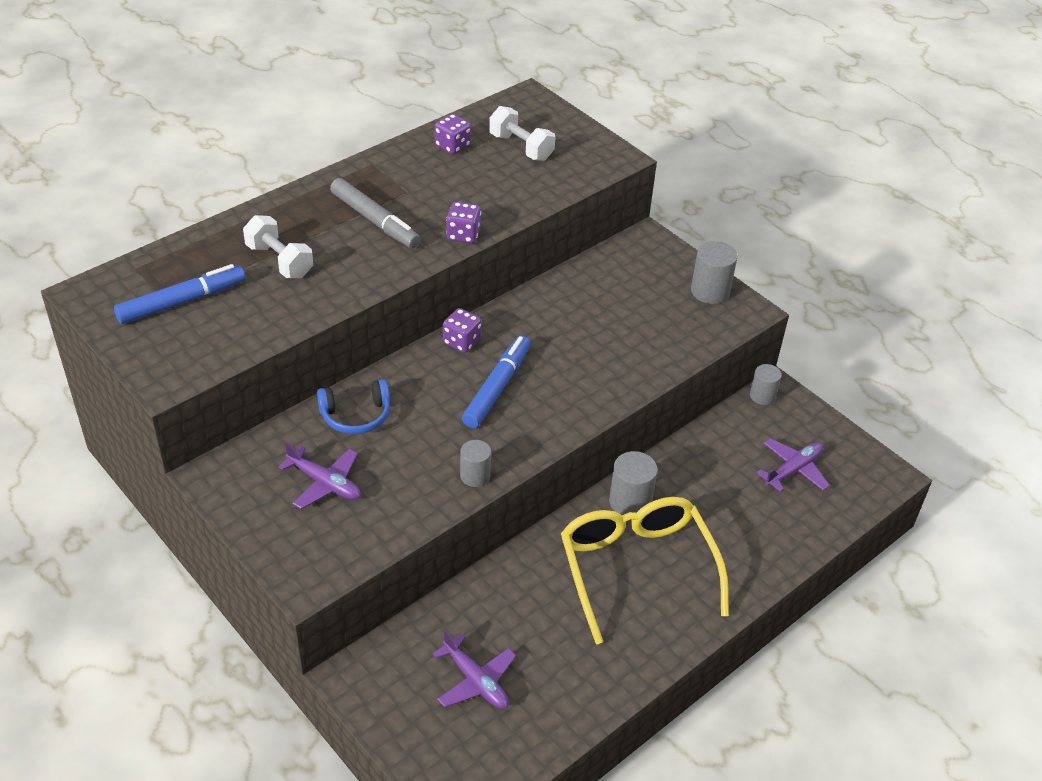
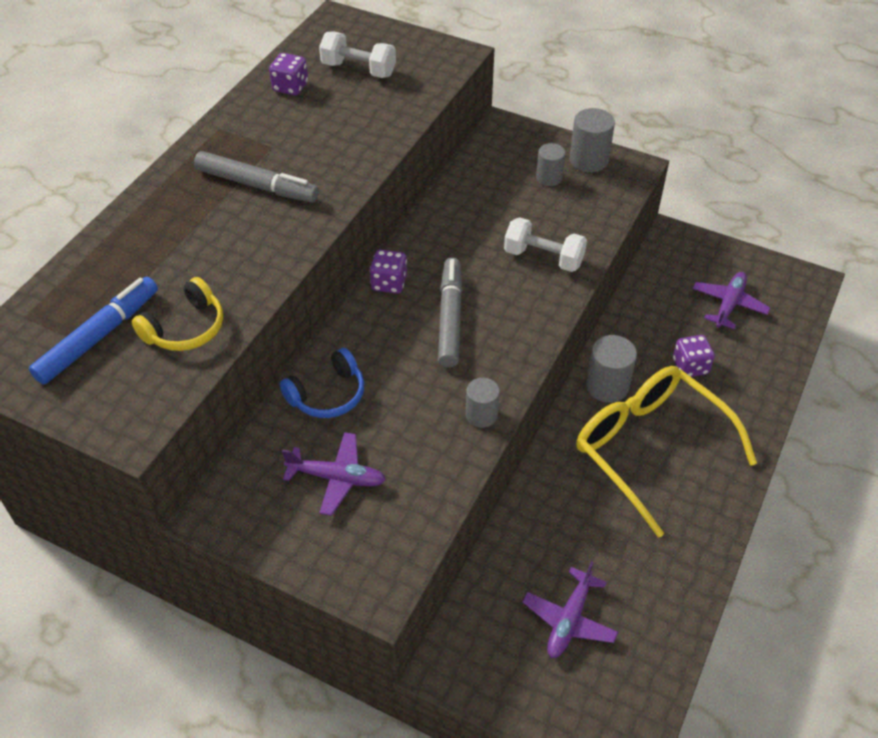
camera: 20 degrees left, 5 degrees up
(251, 317) = (186, 328): none -> yellow headphones
(279, 261) = (181, 258): white dumbbell -> white dumbbell (543, 258)
(463, 235) = (355, 173): purple dice -> purple dice (690, 366)
(476, 681) = (569, 620): purple plane -> purple plane turned 90 degrees clockwise
(497, 387) = (450, 318): blue marker -> grey marker
(762, 396) = (663, 245): grey cylinder -> grey cylinder (549, 177)

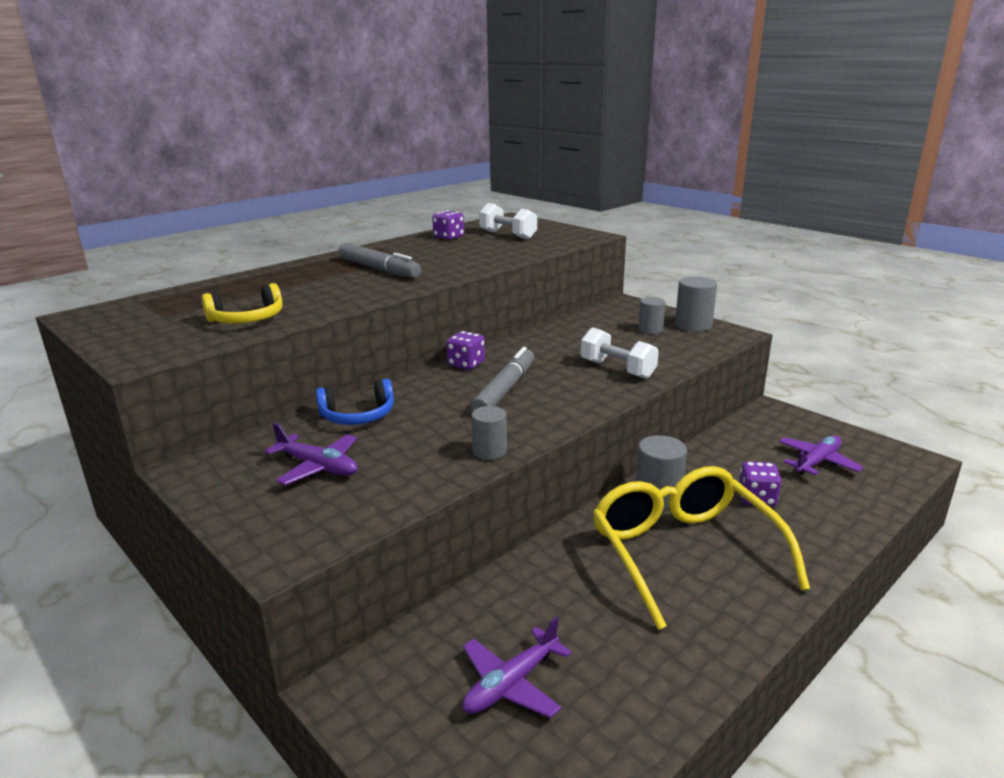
camera: 20 degrees right, 25 degrees down
(99, 336) = (178, 315): blue marker -> none

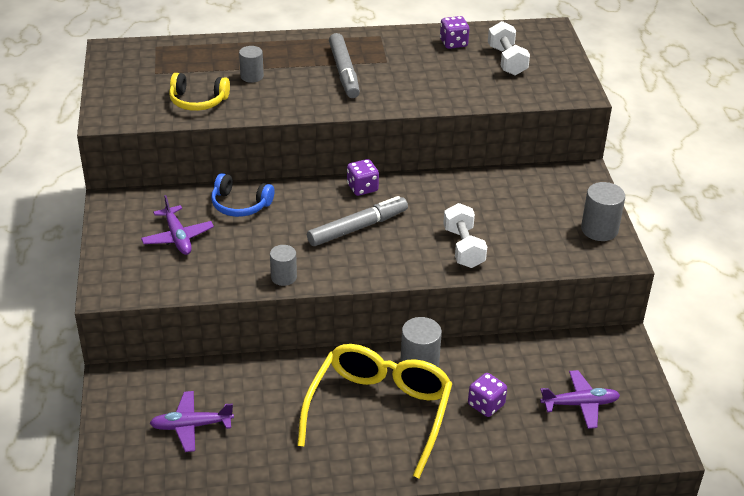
camera: 35 degrees right, 15 degrees up
(650, 330) = (554, 217): grey cylinder -> grey cylinder (252, 76)

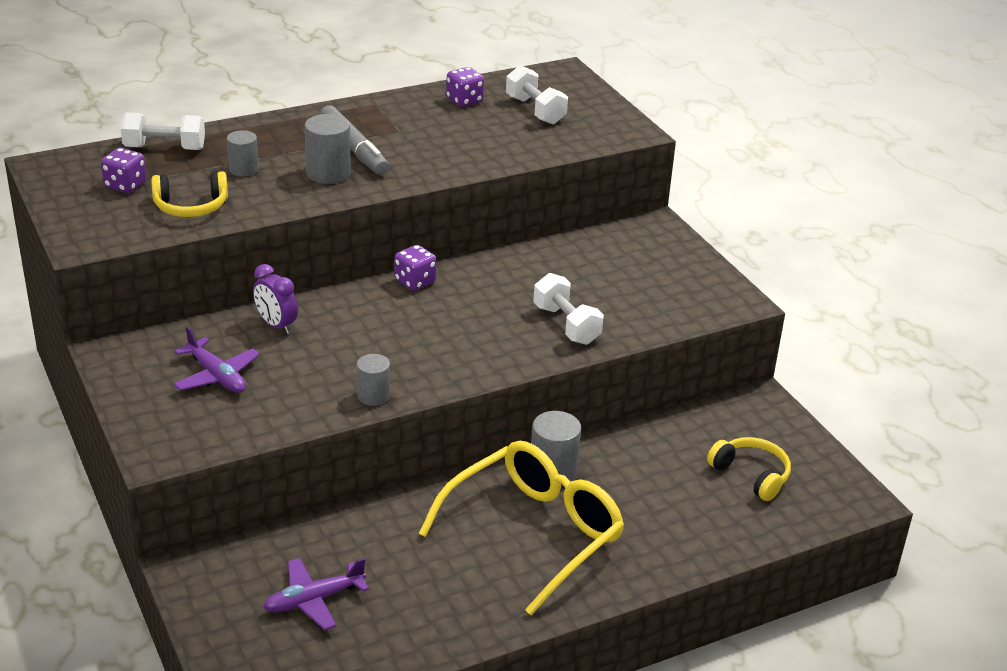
camera: 20 degrees left, 5 degrees down
(203, 49) = (165, 148): none -> white dumbbell
(240, 204) = (276, 325): blue headphones -> purple clock
(358, 228) = (433, 325): grey marker -> none
(379, 412) = (533, 533): yellow glasses -> yellow glasses turned 45 degrees clockwise
(486, 405) = (649, 498): purple dice -> purple dice (125, 185)
(580, 404) = (751, 475): purple plane -> yellow headphones
(599, 229) = (704, 279): grey cylinder -> grey cylinder (328, 173)

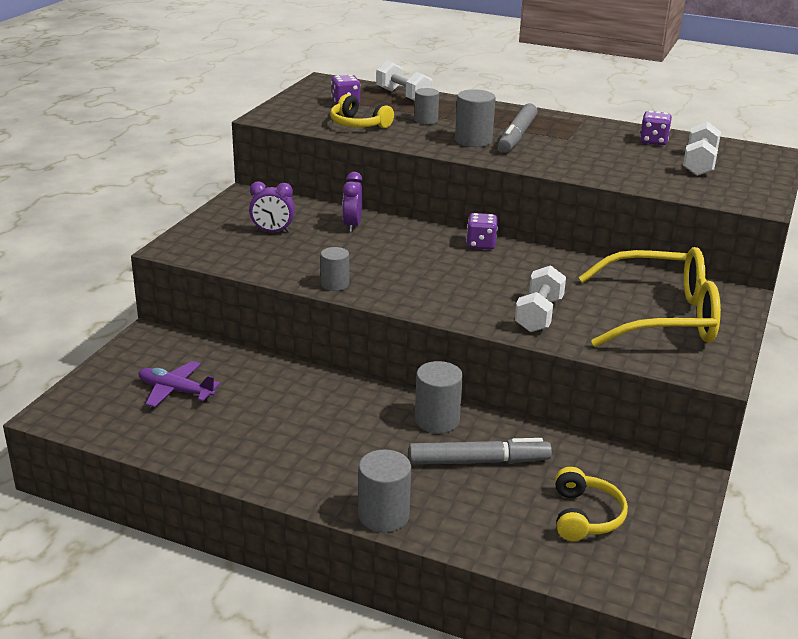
camera: 50 degrees right, 5 degrees down
(217, 376) = (272, 231): purple plane -> purple clock
(533, 533) = (358, 443): yellow glasses -> yellow glasses (660, 316)
(631, 484) = (478, 461): none -> grey marker
(643, 575) = (383, 515): none -> grey cylinder

